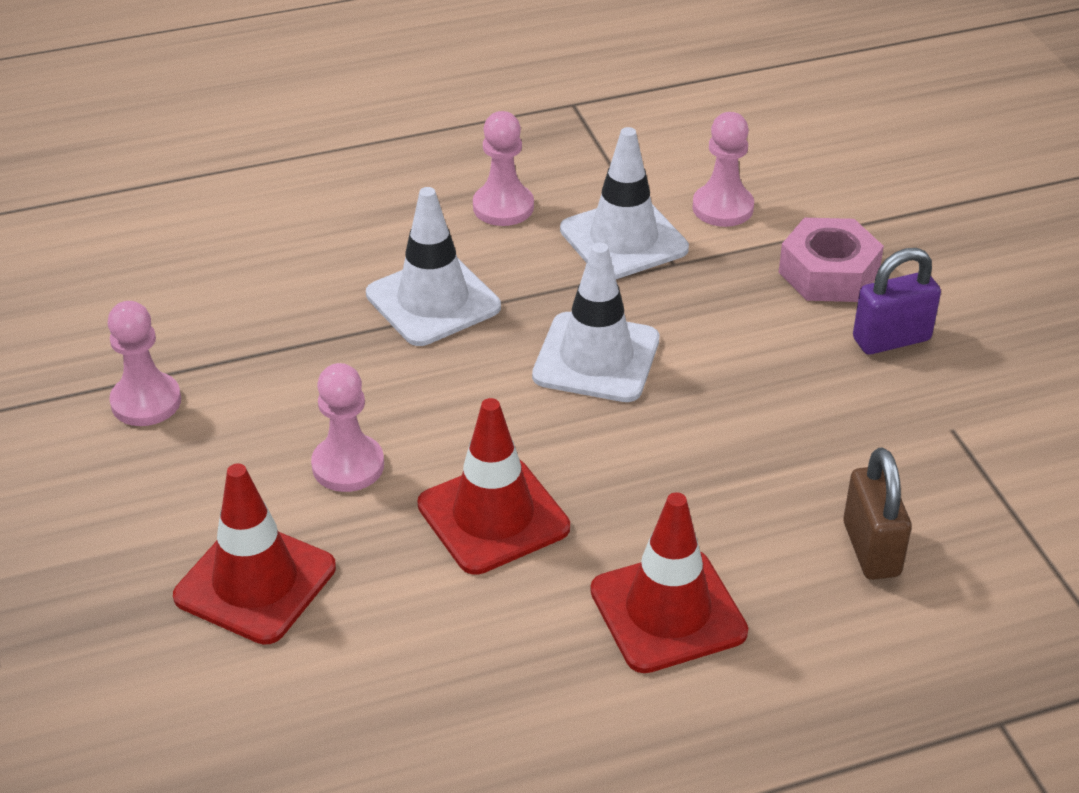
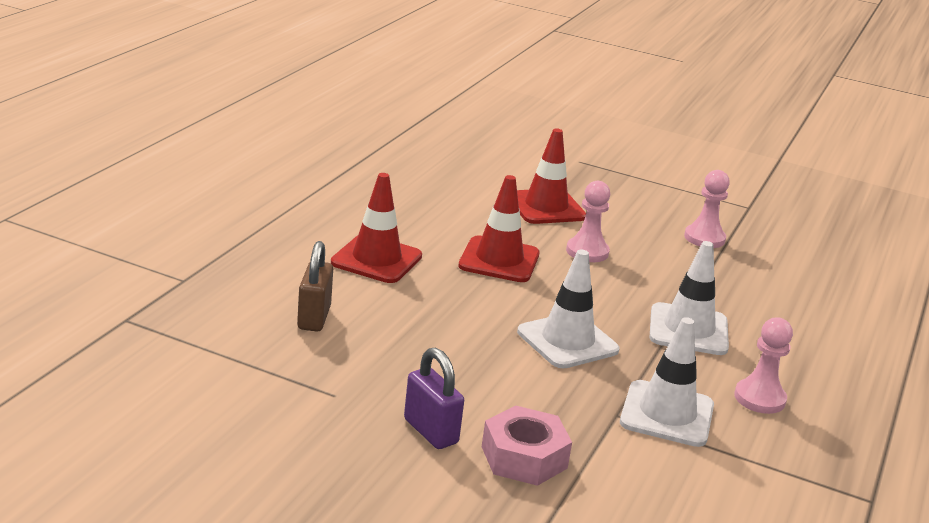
camera: 130 degrees right, 15 degrees down
(722, 208) = (652, 470): pink pawn -> none
(871, 549) = (314, 318): brown padlock -> brown padlock turned 60 degrees clockwise
(891, 339) = (431, 431): purple padlock -> purple padlock turned 60 degrees counterclockwise

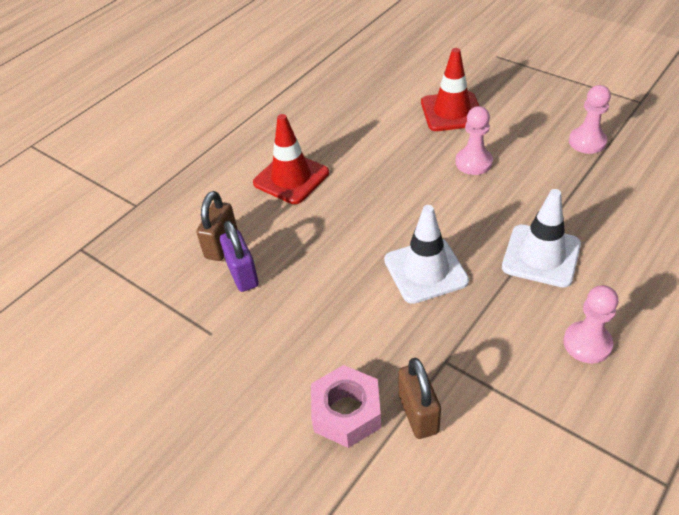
camera: 20 degrees right, 20 degrees up
(431, 431) = (276, 378): purple padlock -> purple padlock (243, 274)
(499, 260) = (393, 175): red traffic cone -> none
(604, 456) = (418, 414): none -> brown padlock
(667, 414) = (492, 362): white traffic cone -> none

